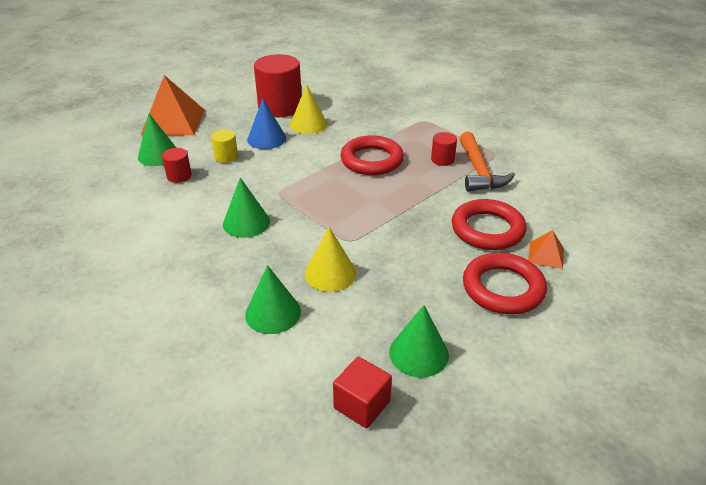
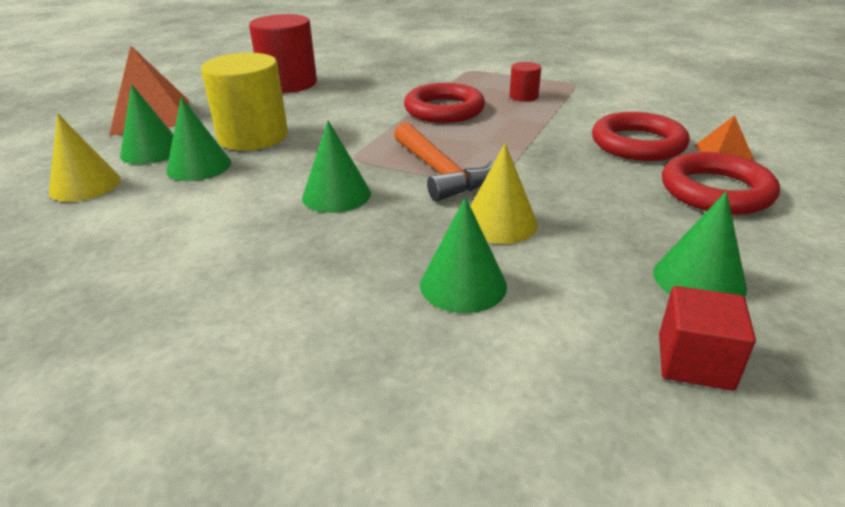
camera: 20 degrees left, 5 degrees down
(179, 176) = (199, 166): red cylinder -> green cone
(226, 157) = (253, 137): yellow cylinder -> yellow cylinder, size x2.12
(266, 139) = (295, 112): blue cone -> none
(308, 124) = (337, 92): yellow cone -> yellow cone (85, 185)
(479, 171) = (573, 99): orange hammer -> orange hammer (439, 172)

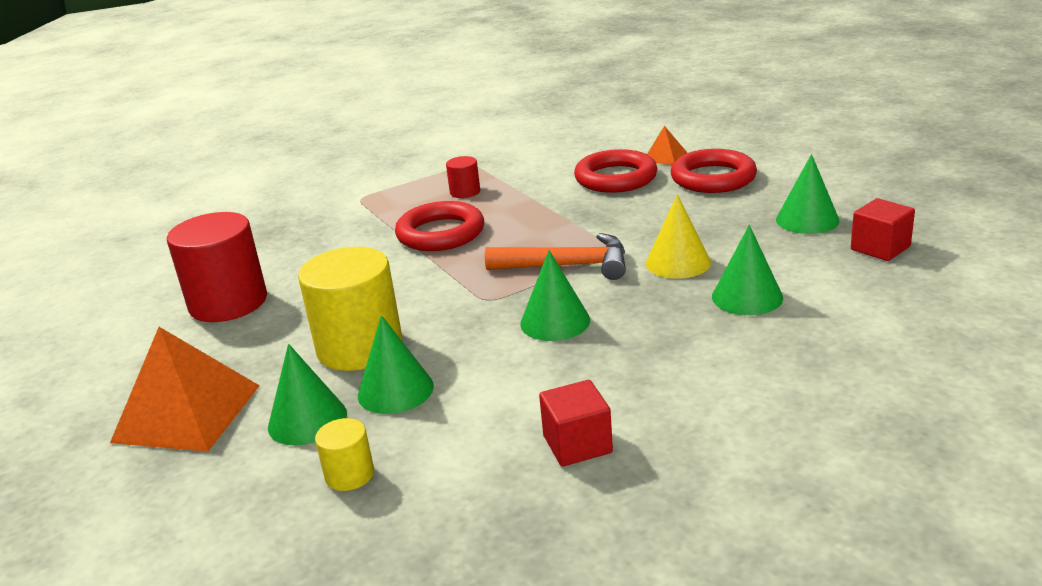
camera: 55 degrees left, 5 degrees down
(85, 185) = (349, 475): yellow cone -> yellow cylinder
(138, 263) = (577, 444): none -> red cube

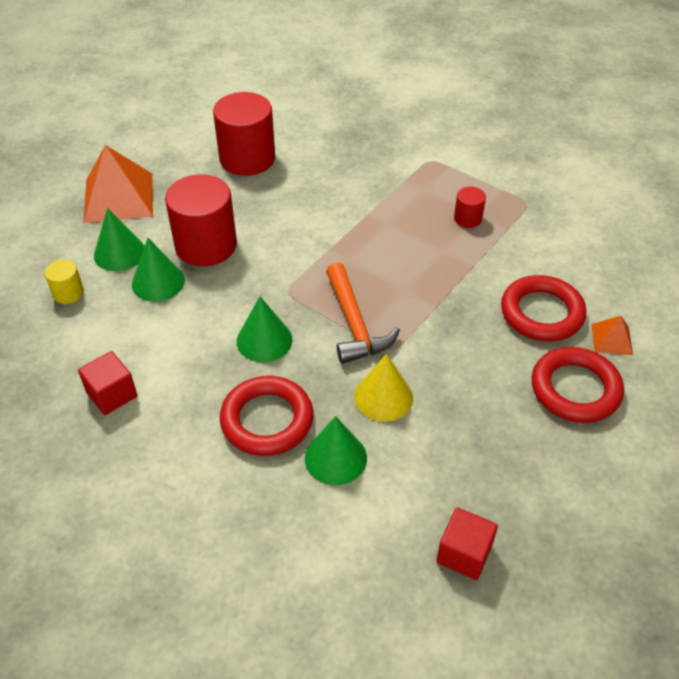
camera: 65 degrees right, 20 degrees up
(359, 347) = (206, 245): yellow cylinder -> red cylinder
(440, 233) = (385, 229): red ring -> red ring (267, 420)
(807, 220) = (506, 484): green cone -> none

